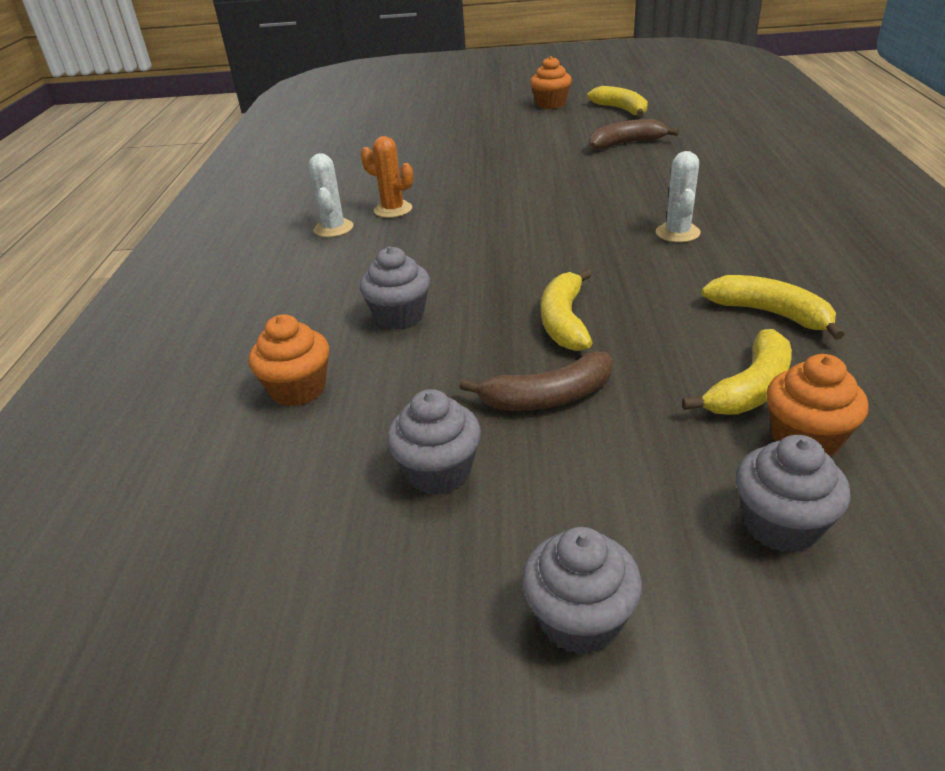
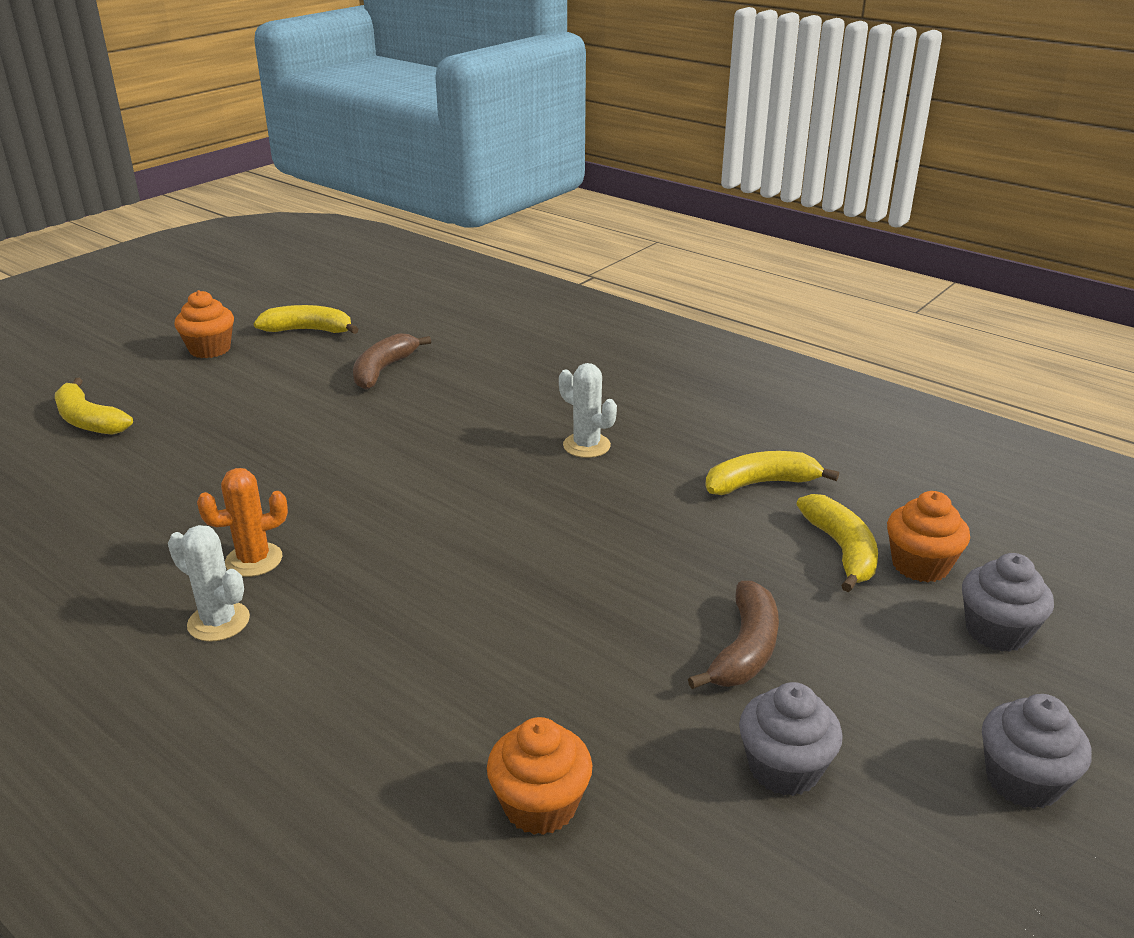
camera: 55 degrees left, 5 degrees down
(400, 316) = (495, 667): grey cupcake -> none
(564, 321) = (642, 577): yellow banana -> yellow banana (88, 420)

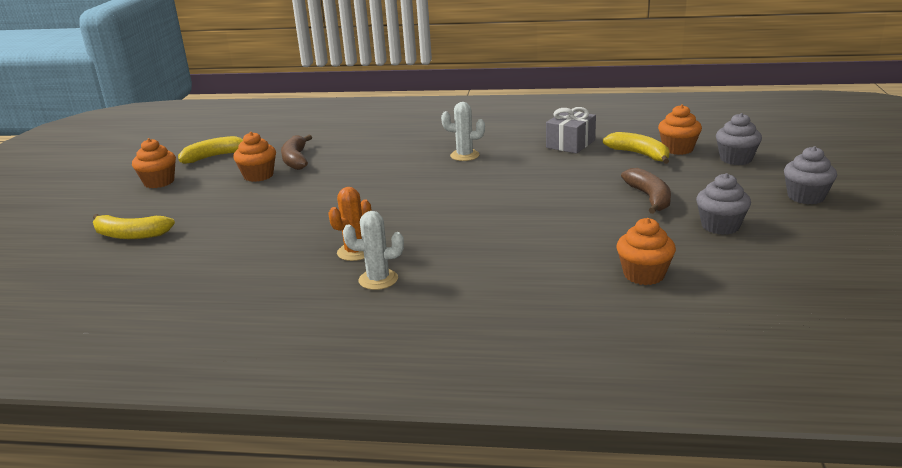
camera: 30 degrees left, 5 degrees down
(313, 380) = (258, 176): none -> orange cupcake
(760, 483) = (570, 144): yellow banana -> grey gift

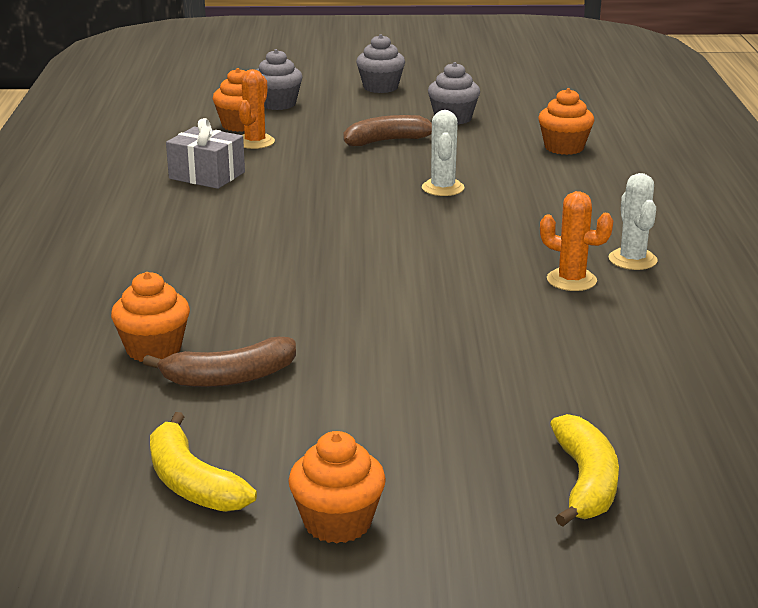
camera: 100 degrees left, 0 degrees up
(258, 176) = (308, 403): orange cupcake -> orange cupcake (154, 349)
(464, 155) = (238, 237): white cactus -> white cactus (443, 188)
(639, 154) = (255, 142): yellow banana -> orange cactus

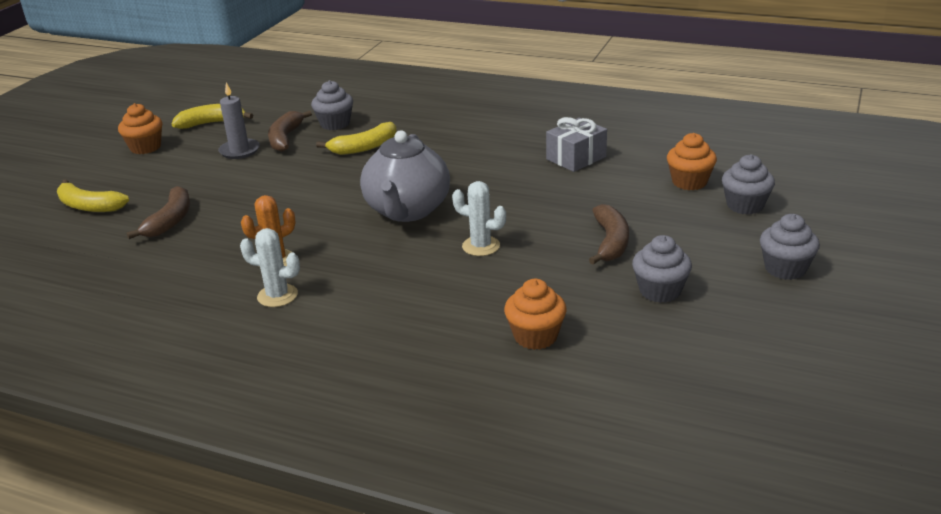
camera: 115 degrees right, 5 degrees up
(154, 349) = (335, 124): orange cupcake -> grey cupcake
(235, 303) = (364, 147): none -> yellow banana
(255, 142) = (641, 183): orange cactus -> none
(299, 406) = (239, 151): none -> grey candle
(398, 236) = (407, 210): none -> grey teapot
(557, 384) = (170, 221): none -> brown banana

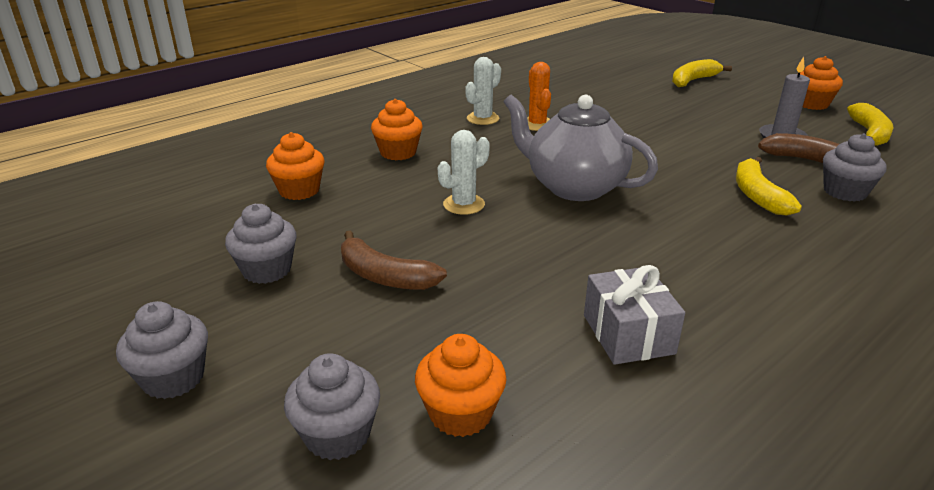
camera: 115 degrees right, 0 degrees up
(170, 221) = (642, 100): brown banana -> none
(406, 315) = (398, 152): none -> orange cupcake

